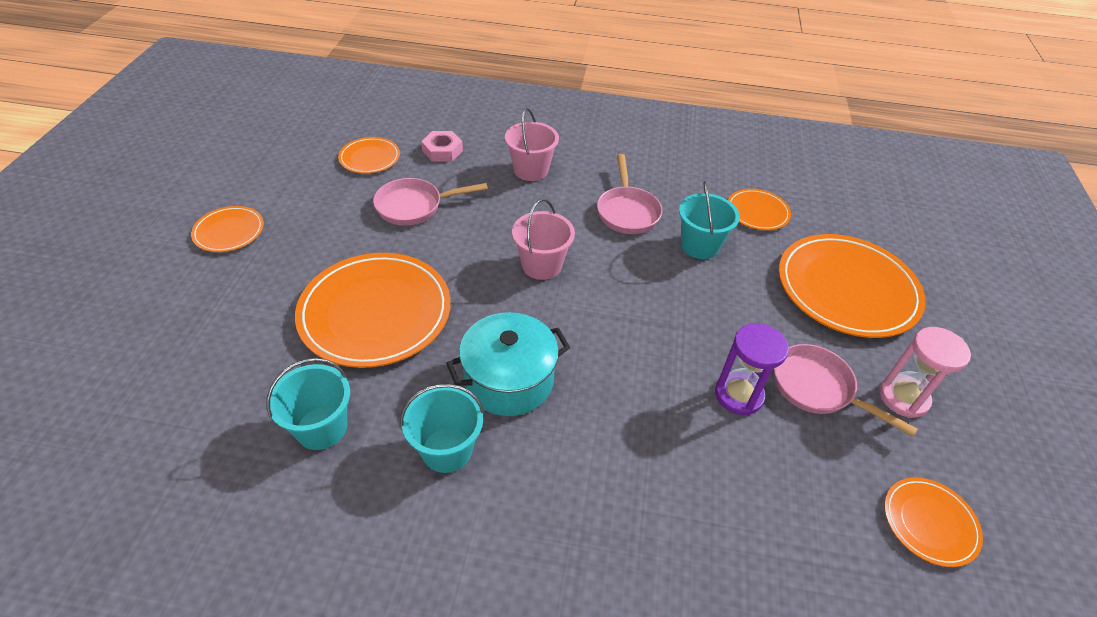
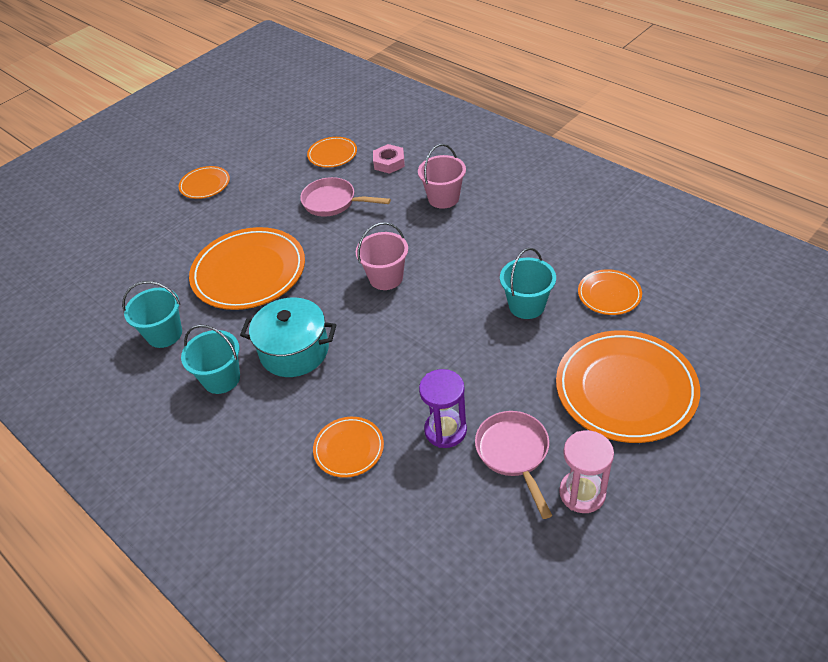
camera: 40 degrees right, 0 degrees up
(627, 211) = (491, 257): pink pan -> none
(929, 523) = (504, 586): orange plate -> orange plate (349, 448)

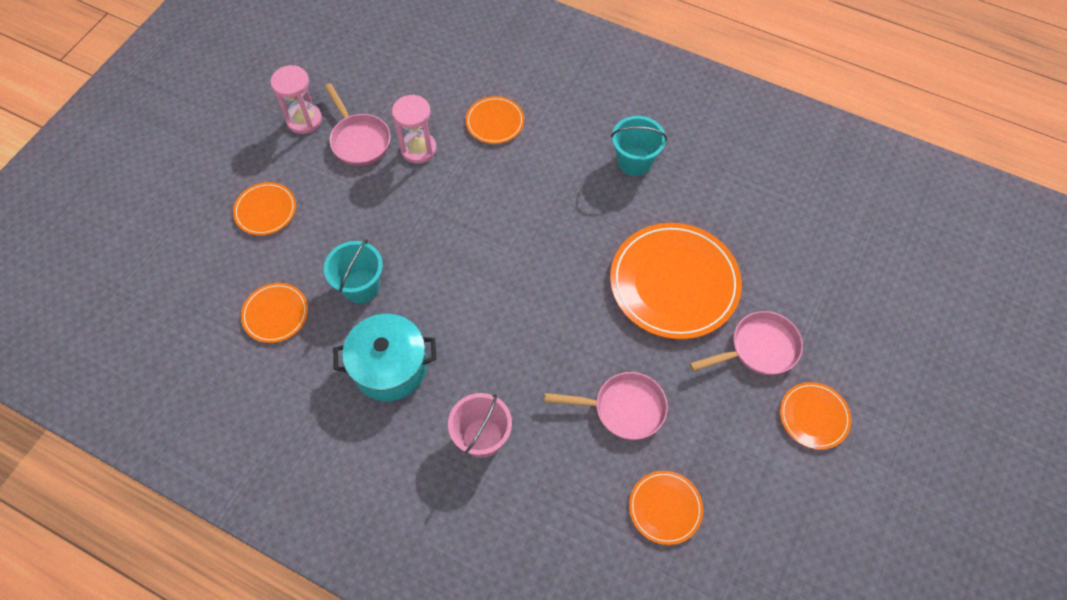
camera: 160 degrees right, 15 degrees up
(164, 334) = (718, 196): turquoise bucket -> none
(213, 223) = (759, 348): none -> pink pan
(294, 351) = (579, 199): turquoise pot -> turquoise pot (390, 367)
(386, 278) = (518, 299): pink bucket -> none
(389, 162) = (576, 501): pink nut -> none
(445, 430) = (418, 149): purple hourglass -> pink hourglass
(625, 389) = (265, 210): orange plate -> orange plate, size x0.50

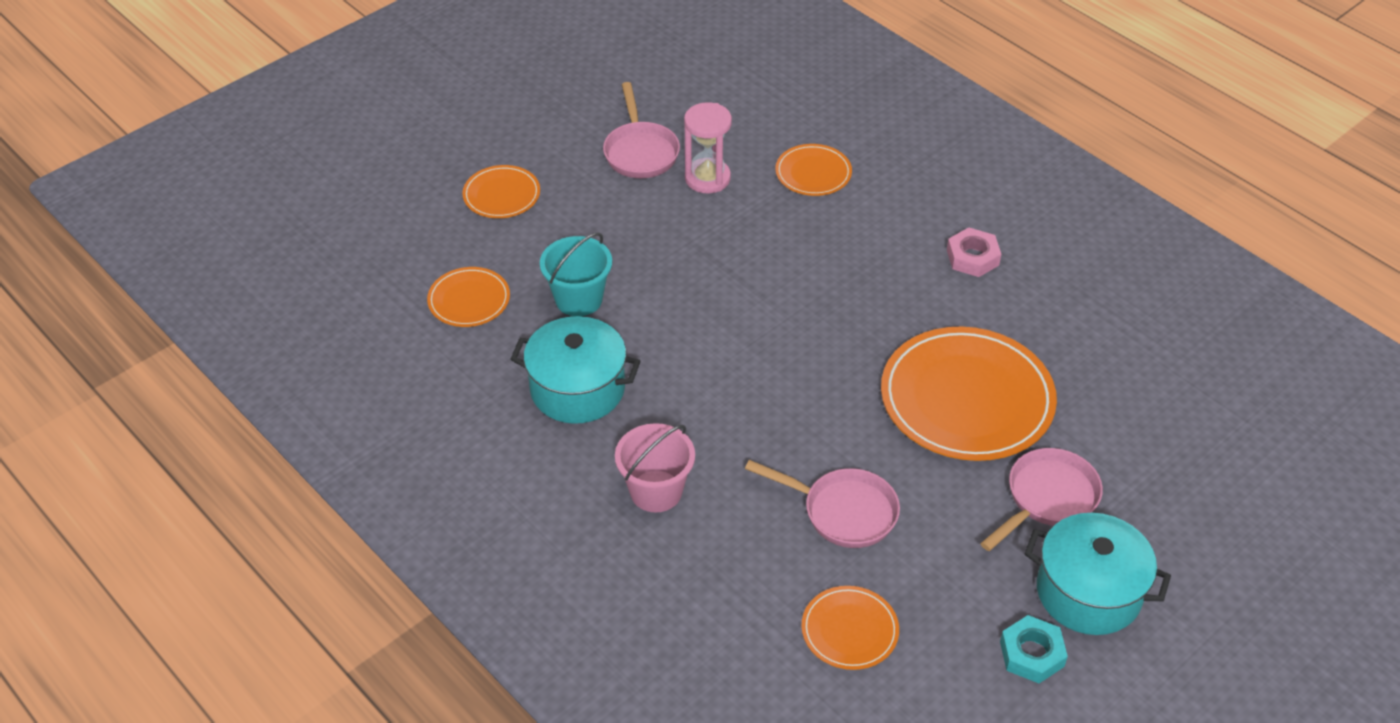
camera: 20 degrees right, 15 degrees down
(304, 120) = (585, 116): pink hourglass -> none
(634, 161) = (972, 257): turquoise bucket -> pink nut
(759, 348) = (1047, 499): pink pan -> pink pan turned 45 degrees counterclockwise
(795, 481) = (1031, 654): none -> turquoise nut
(814, 416) = (1088, 592): orange plate -> turquoise pot

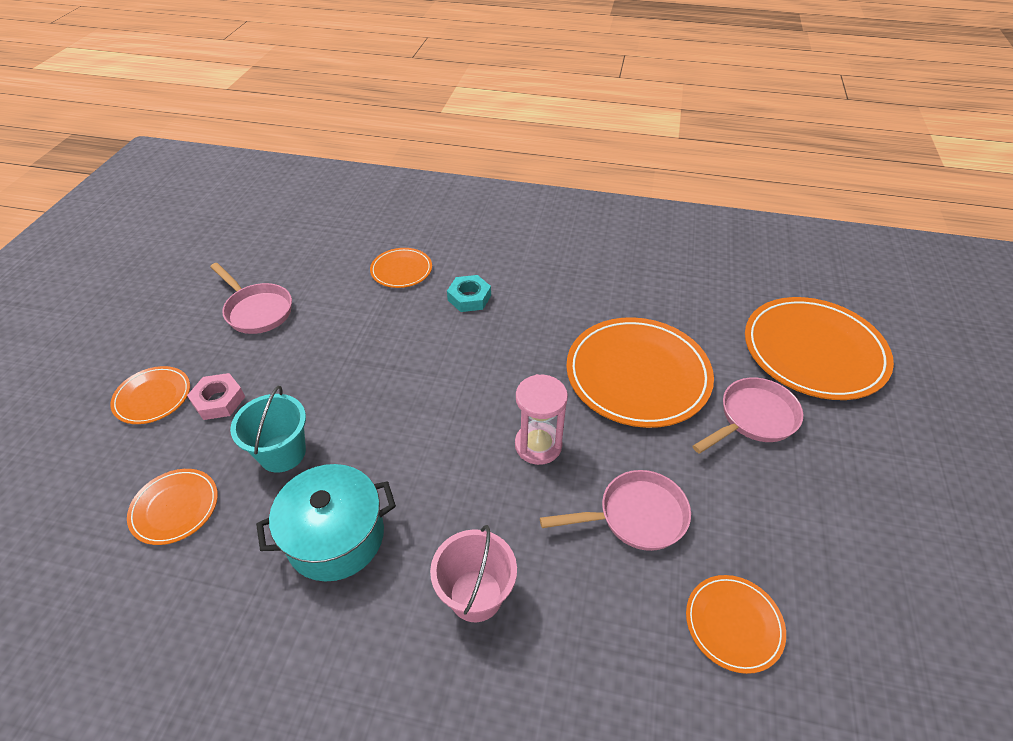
camera: 35 degrees left, 0 degrees up
(707, 178) = (325, 307): pink hourglass -> pink hourglass (538, 445)
(972, 257) = (553, 278): pink nut -> pink nut (218, 400)
(1031, 654) = (864, 550): turquoise nut -> turquoise nut (469, 298)
(1047, 499) = (753, 418): pink pan -> pink pan turned 45 degrees clockwise
(1088, 592) = (845, 473): turquoise pot -> none
(1193, 476) = (813, 351): none -> orange plate

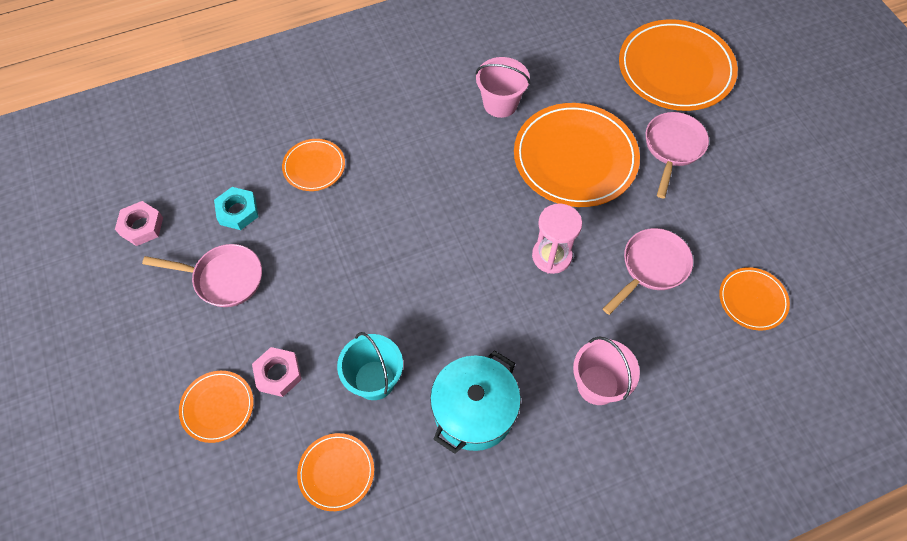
camera: 35 degrees left, 15 degrees up
(243, 249) = (141, 226): none -> pink nut
(469, 298) = (396, 161): turquoise nut -> turquoise nut (237, 211)
(602, 299) = (500, 104): none -> pink bucket

